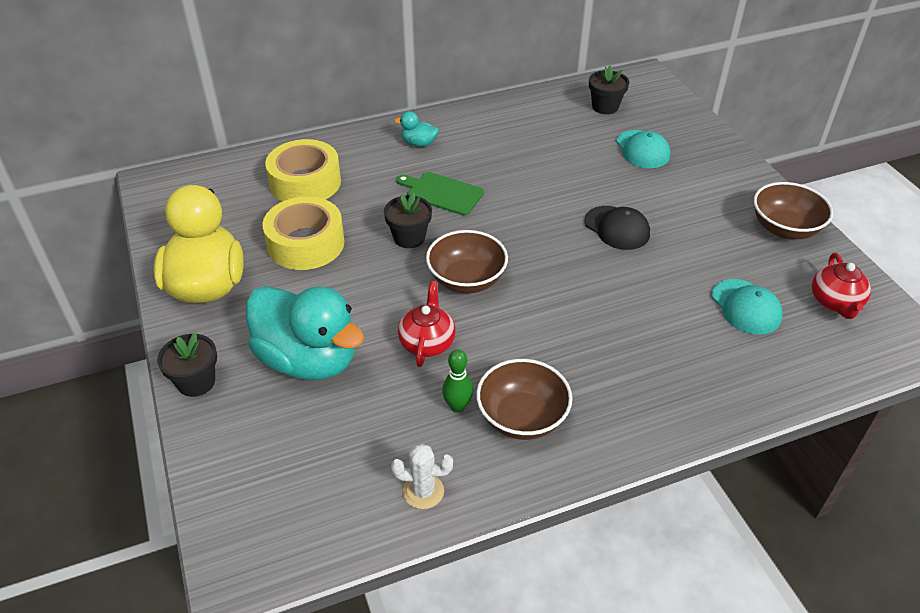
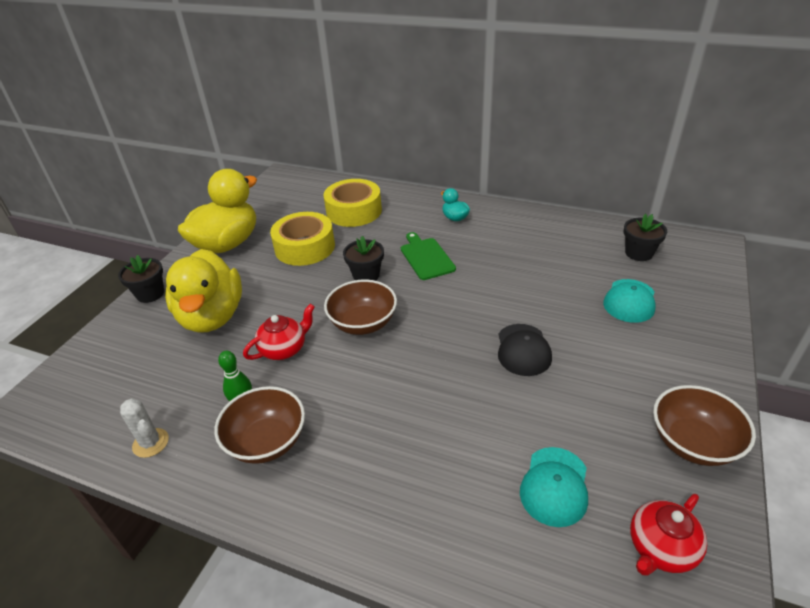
camera: 45 degrees right, 5 degrees down
(308, 359) = (212, 316): turquoise duck -> yellow duck

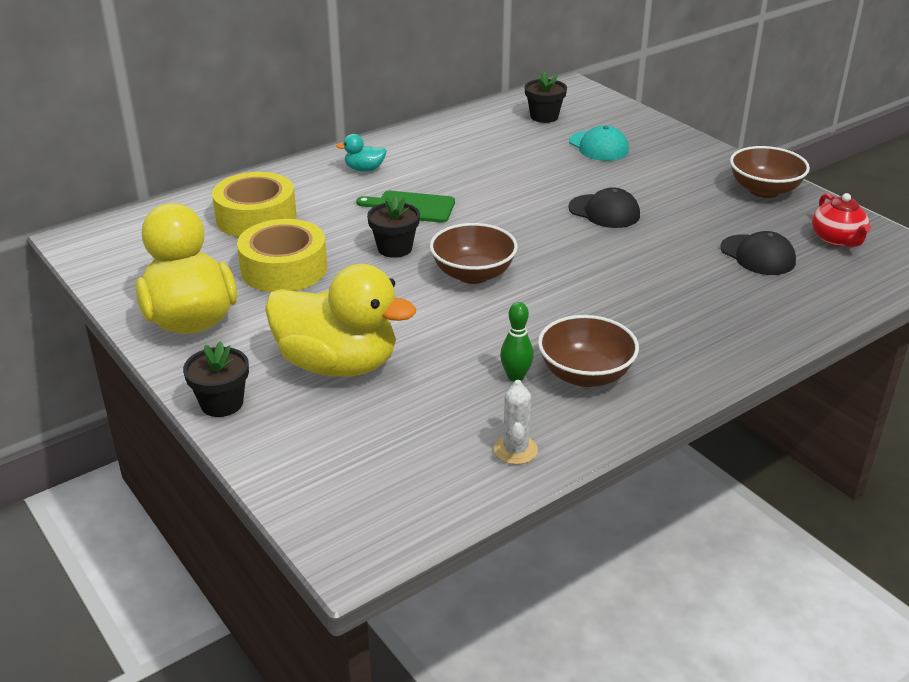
camera: 60 degrees left, 5 degrees down
(150, 443) = (515, 450): white cactus -> white cactus turned 75 degrees counterclockwise
(284, 349) = (458, 330): red teapot -> none
(554, 486) = (758, 255): turquoise cap -> black cap

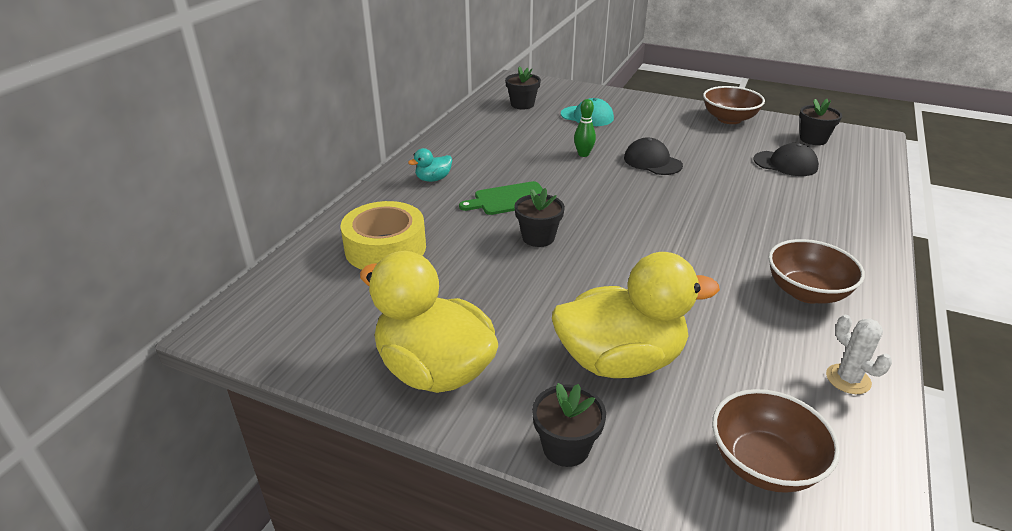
camera: 30 degrees left, 0 degrees up
(284, 269) = (466, 287): yellow tape -> none
(473, 274) = (624, 239): brown bowl -> brown bowl (764, 464)
(516, 376) = (764, 314): green bowling pin -> green bowling pin (583, 154)
(604, 211) = (652, 162): black cap -> black cap turned 135 degrees counterclockwise
(837, 239) = (813, 139): red teapot -> black flower pot

